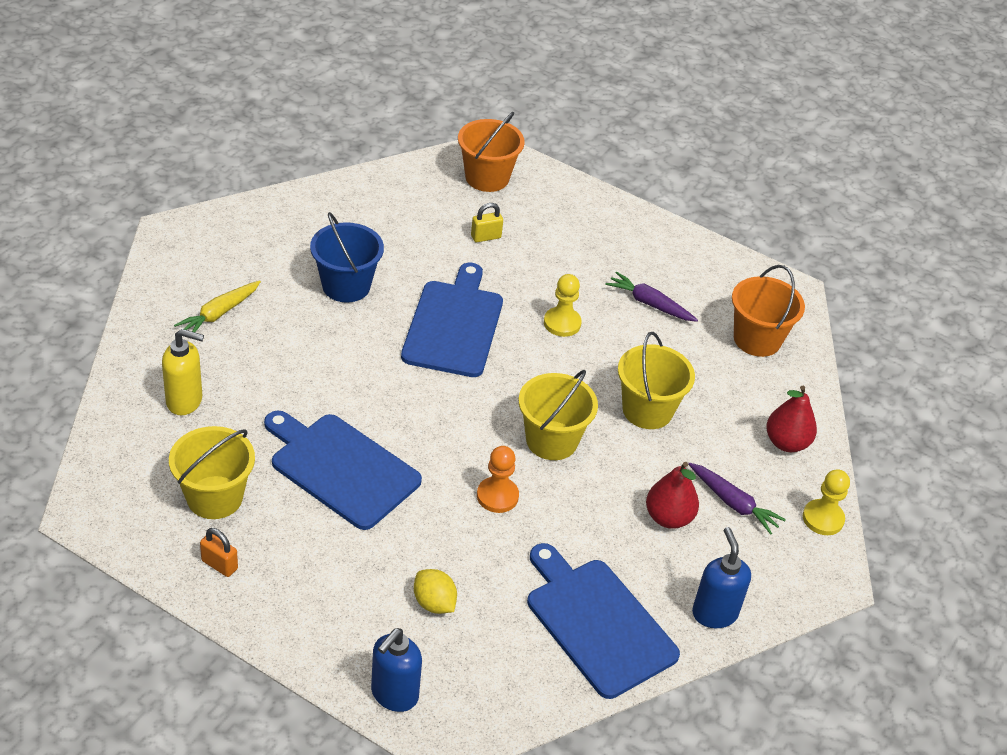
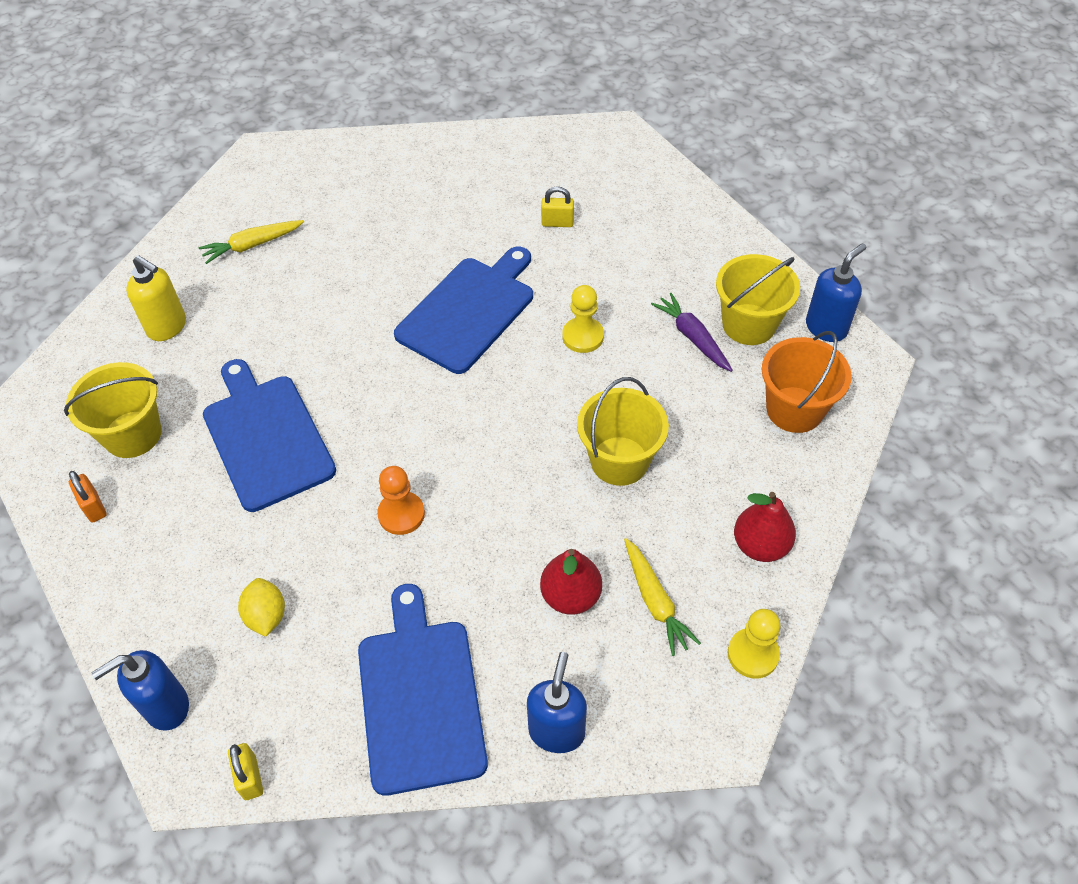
camera: 30 degrees right, 10 degrees up
(346, 286) = (387, 244): blue bucket -> none
(487, 178) = (596, 159): orange bucket -> none
(499, 721) = (250, 778): none -> yellow padlock
(551, 440) = (495, 467): yellow bucket -> yellow bucket (749, 324)
(733, 503) = (655, 601): purple carrot -> yellow carrot
(747, 273) = (826, 327): none -> blue soap dispenser

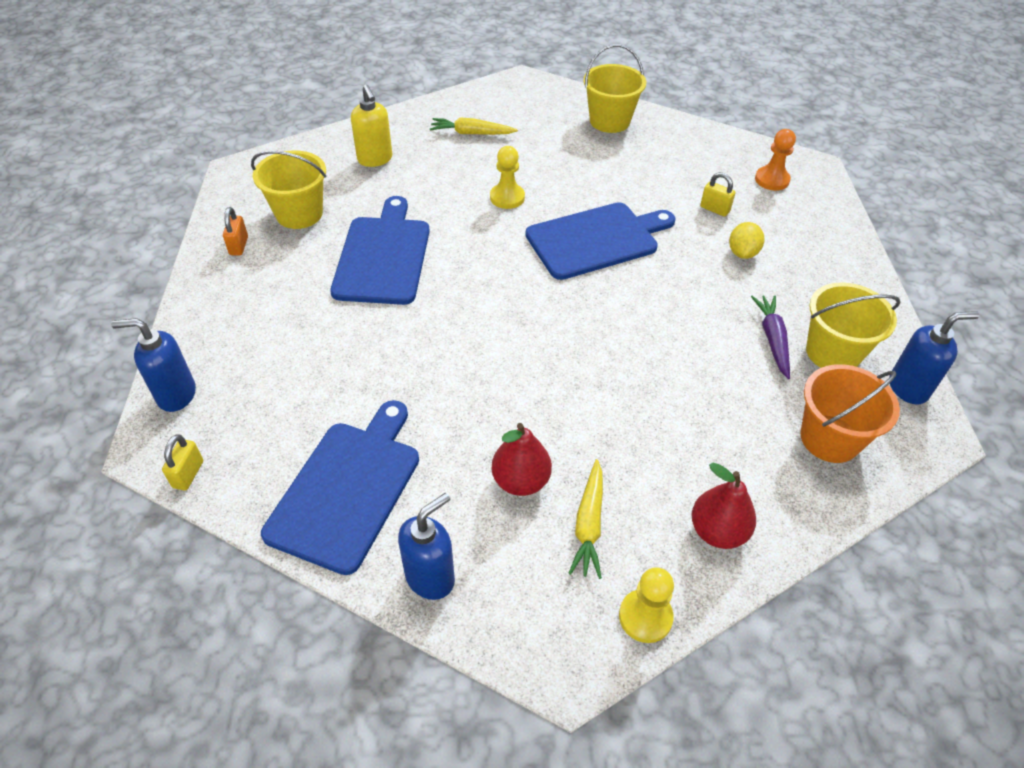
camera: 30 degrees right, 5 degrees down
(266, 616) = (288, 372): yellow lemon -> yellow lemon (742, 253)
(401, 514) = (436, 353): orange pawn -> orange pawn (772, 180)
(583, 336) = (676, 297): yellow pawn -> yellow pawn (507, 197)
(619, 461) = (638, 401): yellow bucket -> yellow bucket (609, 121)

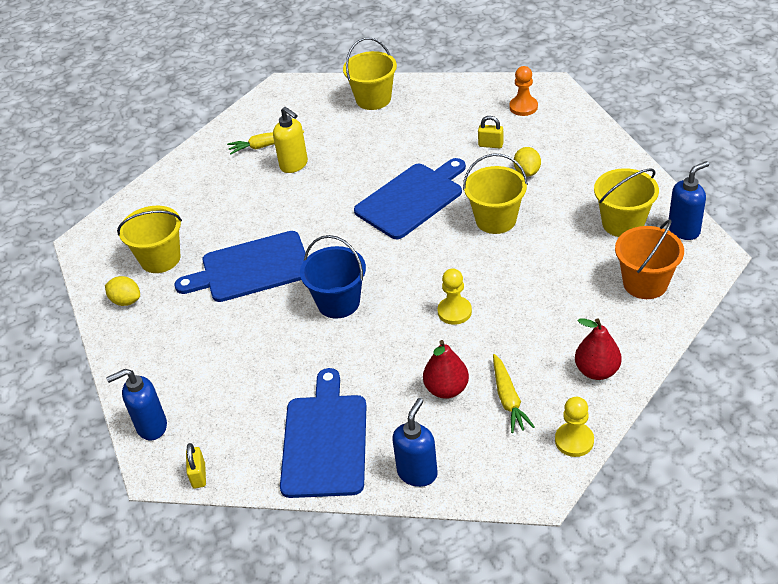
camera: 15 degrees left, 5 degrees down
(239, 246) = (126, 301): orange padlock -> yellow lemon
(375, 159) = (196, 194): yellow soap dispenser -> yellow soap dispenser (294, 165)
(383, 256) = (251, 268): blue cutting board -> blue cutting board turned 90 degrees counterclockwise
(454, 328) = (338, 302): none -> blue bucket
(507, 197) = (324, 189): yellow pawn -> yellow pawn (454, 312)
(680, 295) = (496, 220): none -> yellow bucket
(772, 339) = (577, 228): purple carrot -> none

